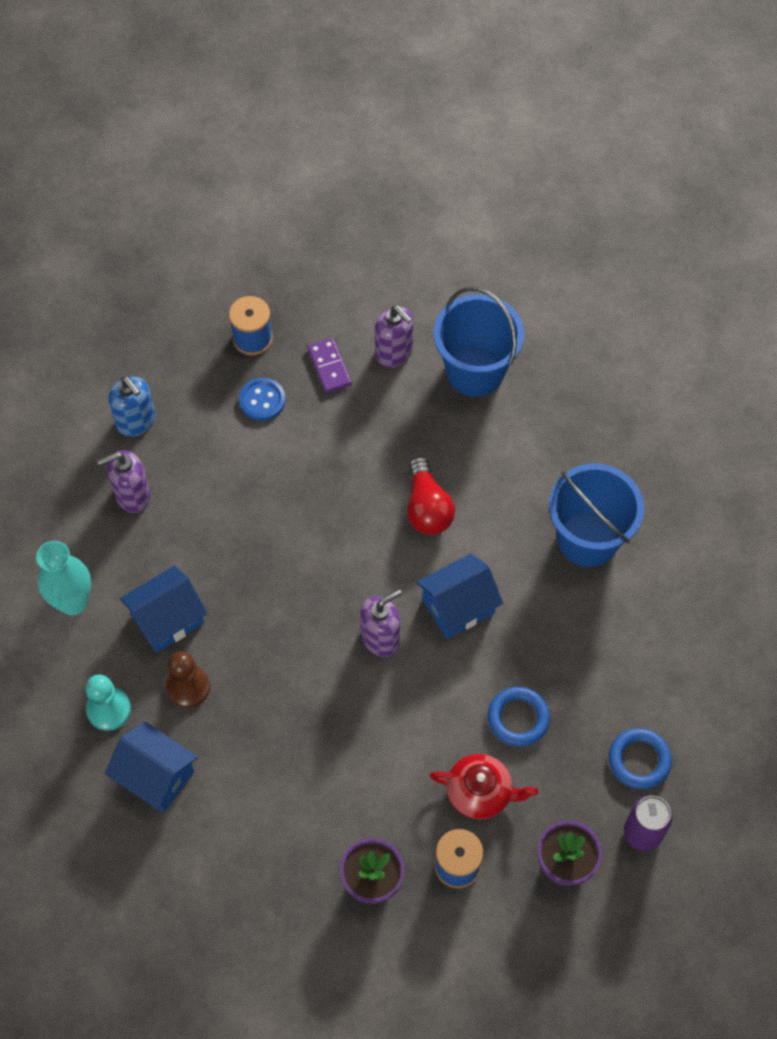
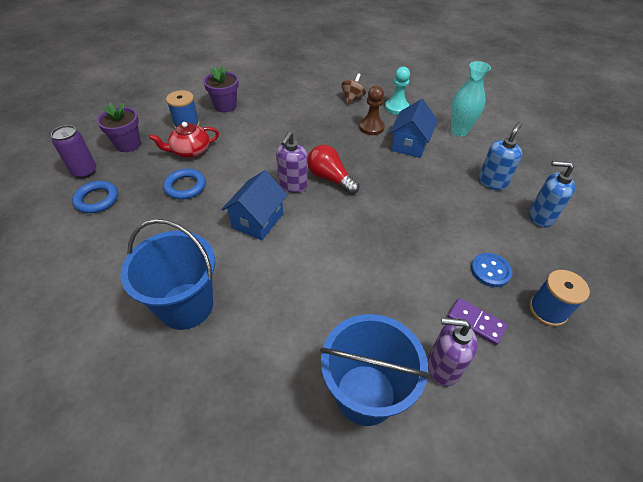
camera: 145 degrees right, 15 degrees down
(132, 495) = (492, 182): purple soap dispenser -> blue soap dispenser
(156, 776) = (352, 98): blue house -> brown spinning top
(427, 507) = (320, 264): red light bulb -> red light bulb (330, 178)

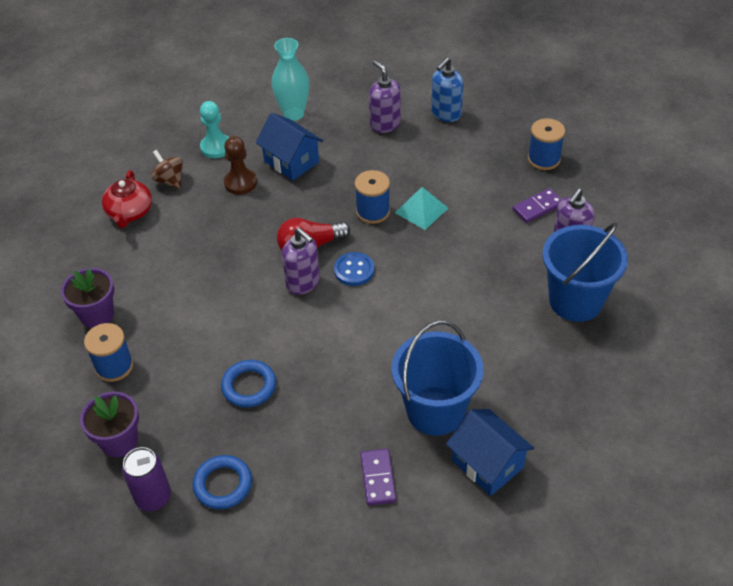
camera: 65 degrees left, 0 degrees up
(109, 285) = (377, 478): none -> purple domino
(190, 151) = (178, 371): red teapot -> red teapot (129, 212)
(257, 220) = (344, 327): blue house -> blue house (487, 464)
(389, 202) = (373, 211): none -> blue spool
(411, 232) = (421, 210): none -> turquoise pyramid
(490, 271) = (491, 175): blue button -> blue button (354, 270)
(492, 182) = (385, 124): blue soap dispenser -> purple soap dispenser

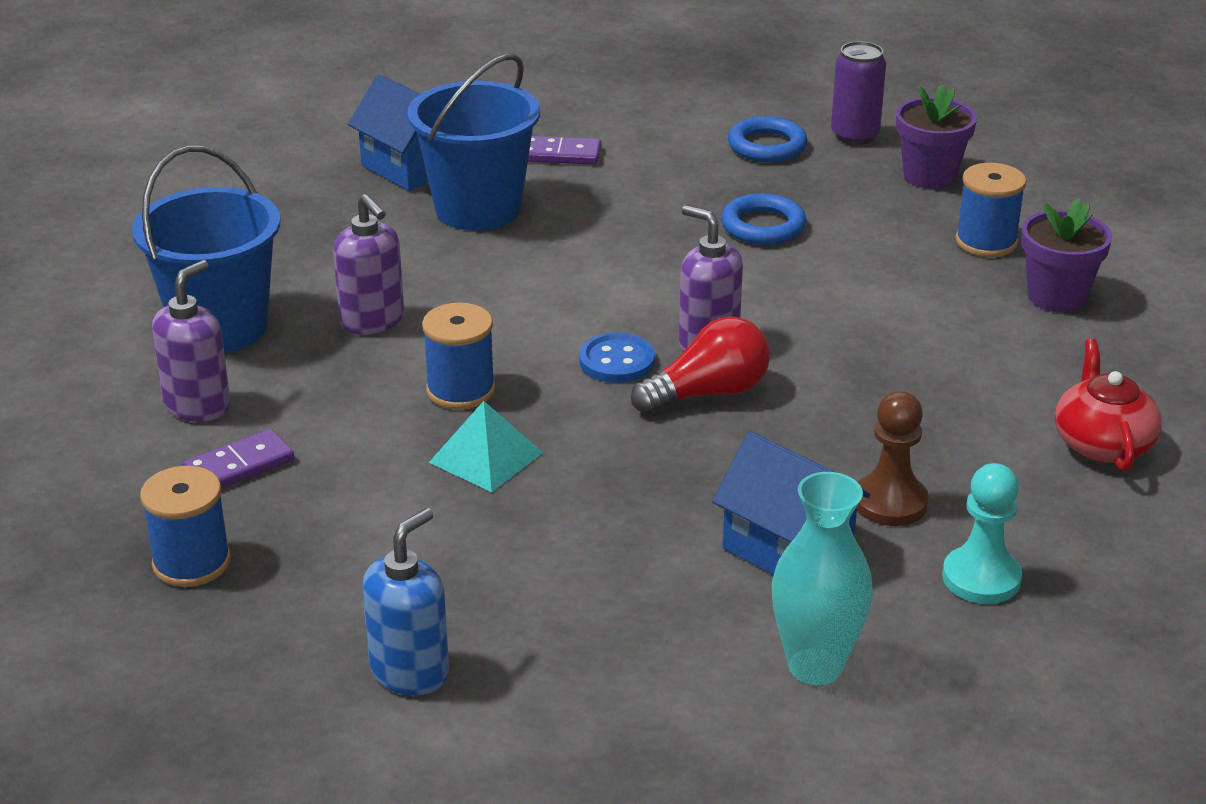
camera: 175 degrees right, 15 degrees down
(170, 180) = (1053, 505): brown spinning top -> none
(373, 211) = (588, 453): blue spool -> blue spool (460, 390)
(377, 478) = (560, 154): purple domino -> purple domino turned 75 degrees counterclockwise
(385, 124) = (570, 641): purple soap dispenser -> purple soap dispenser (372, 321)

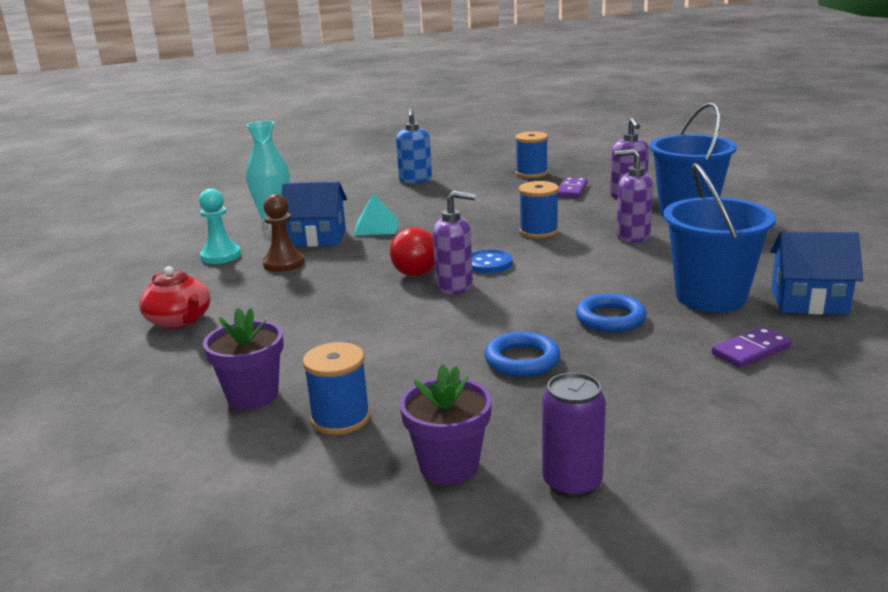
camera: 145 degrees right, 10 degrees down
(486, 457) = (485, 220): turquoise pyramid -> turquoise pyramid (376, 227)
(767, 146) = (627, 431): blue ring -> blue ring (610, 318)

